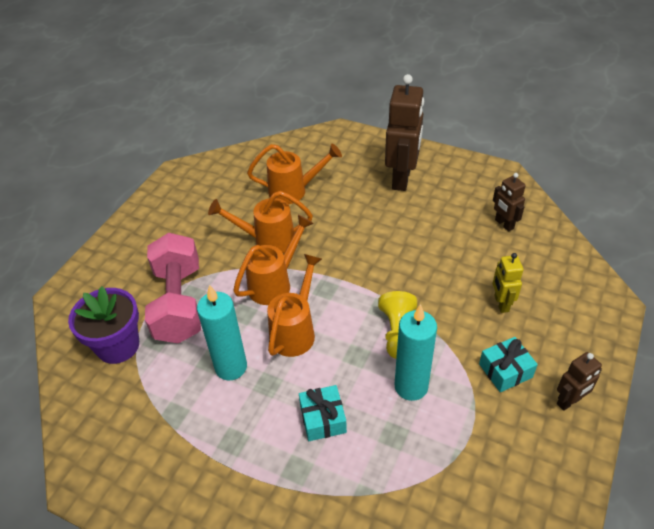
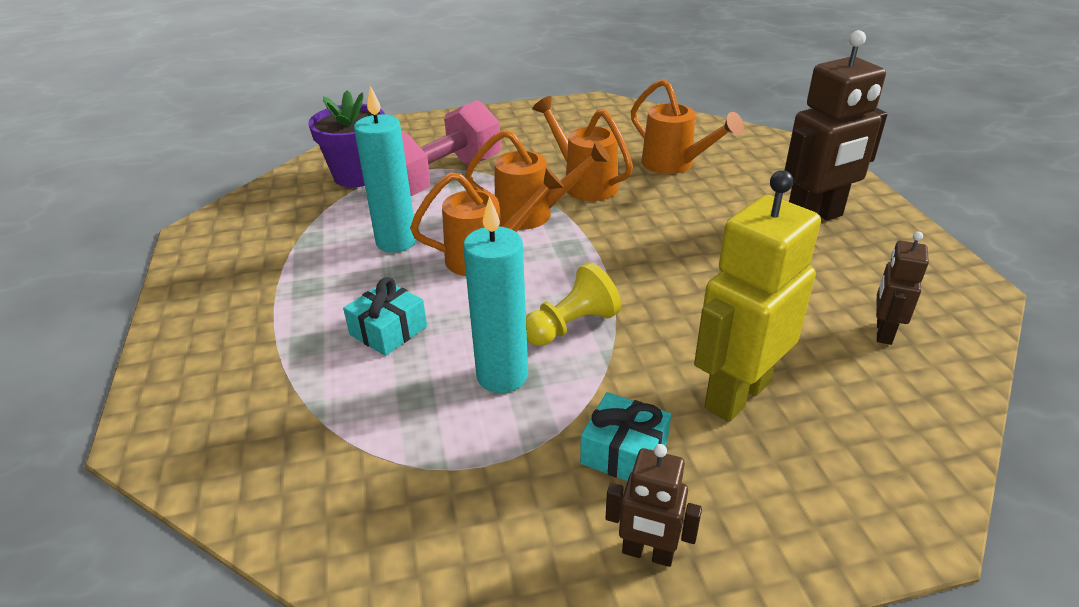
camera: 50 degrees right, 10 degrees down
(501, 303) = (736, 394): yellow robot -> yellow robot, size x1.92

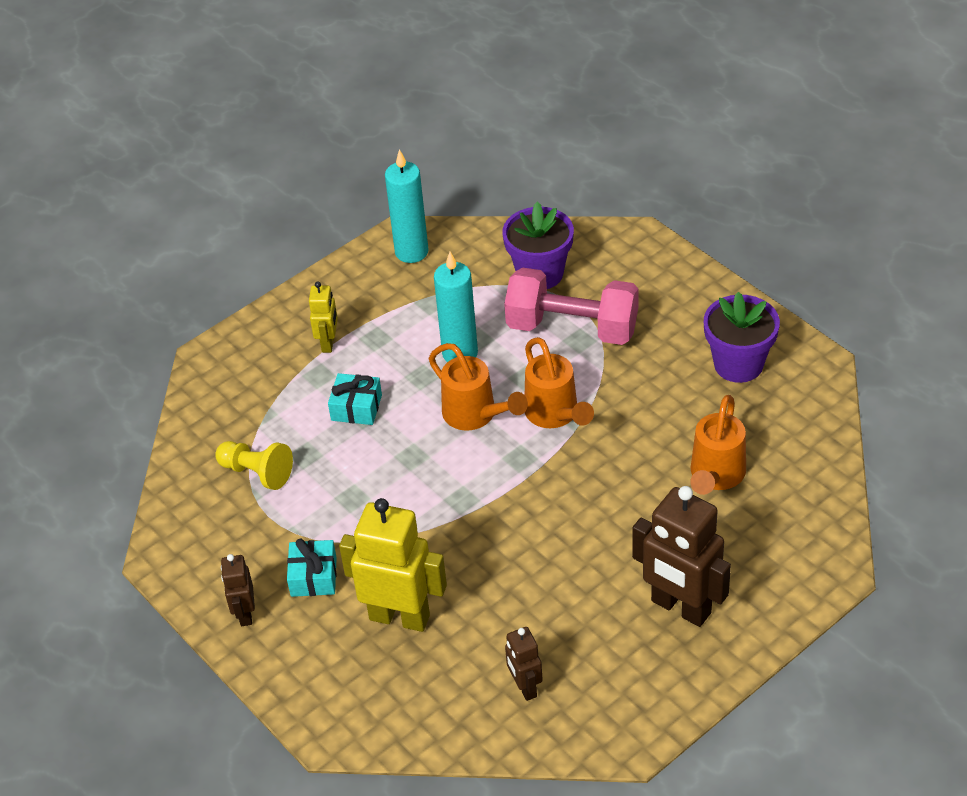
camera: 65 degrees right, 10 degrees up
(268, 321) = (328, 343): none -> yellow robot
(502, 376) = (347, 488): turquoise candle -> turquoise candle (411, 252)
(565, 126) = (738, 364): none -> purple flower pot
(571, 326) = (420, 501): yellow pawn -> yellow pawn (257, 472)
(584, 183) = (632, 425): orange watering can -> none
(883, 332) = (525, 687): brown robot -> brown robot turned 105 degrees counterclockwise

